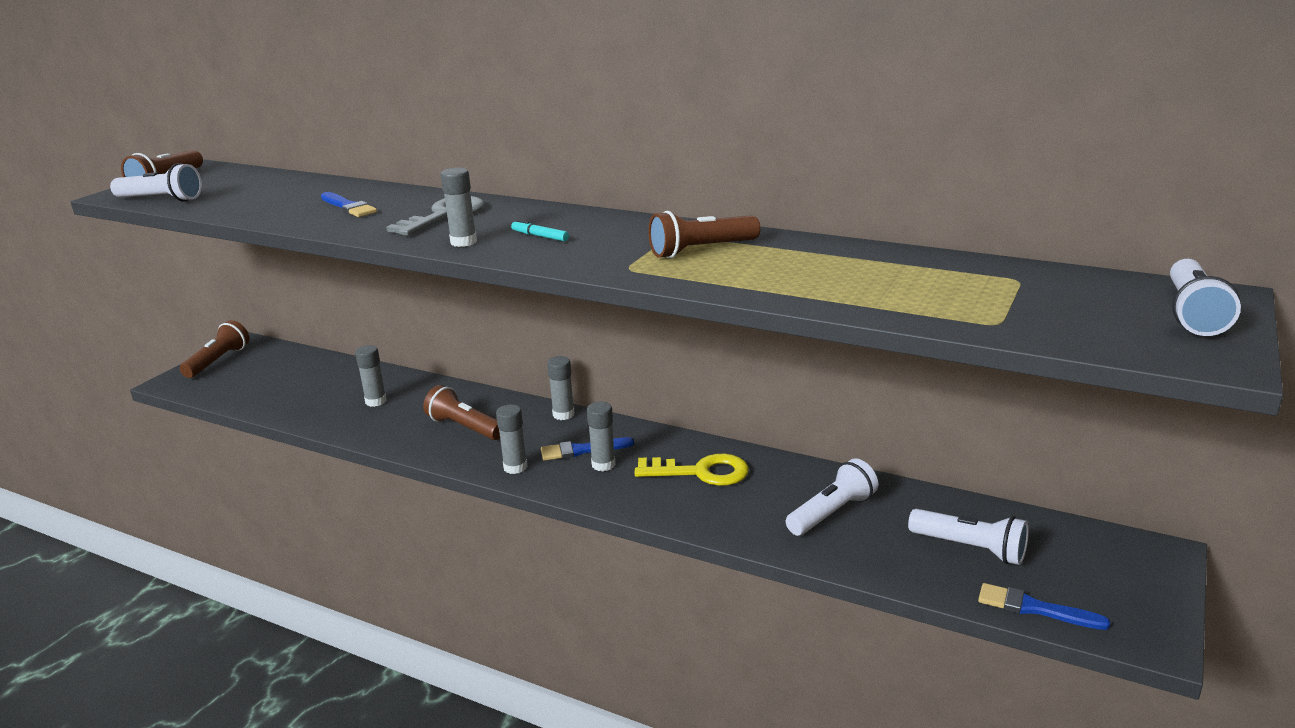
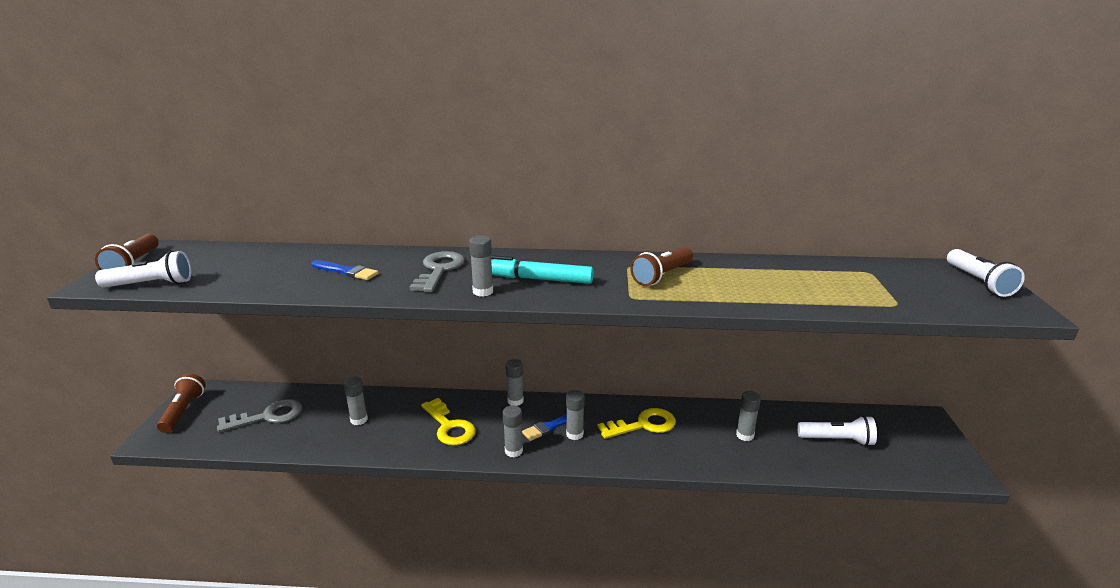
camera: 25 degrees left, 0 degrees up
(290, 381) = (268, 416): none -> grey key
(465, 427) = (449, 427): brown flashlight -> yellow key
(540, 236) = (535, 279): turquoise marker -> turquoise marker, size x2.22
(832, 513) = (745, 435): white flashlight -> grey glue stick
(1034, 608) = (900, 471): blue brush -> none

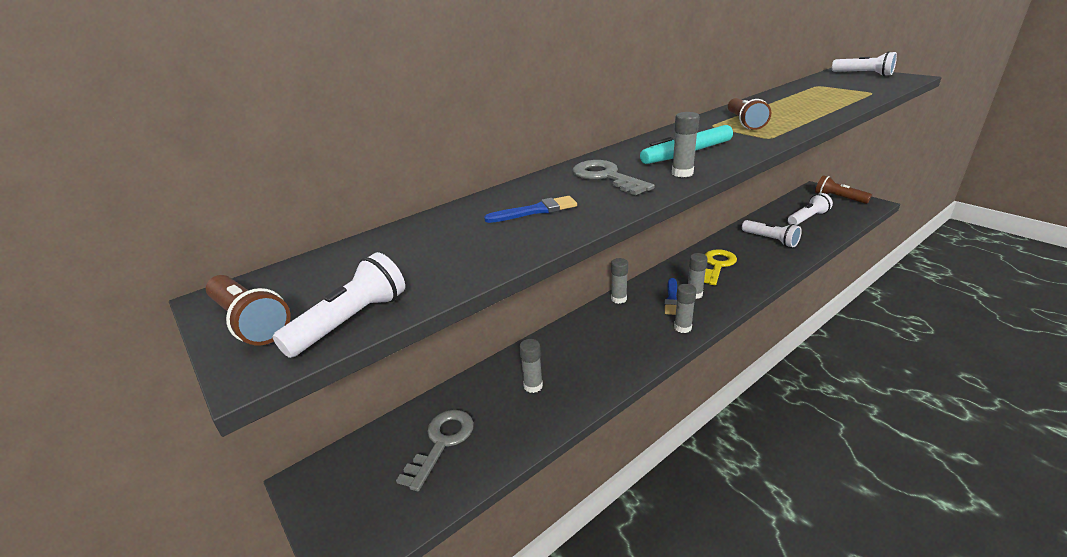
camera: 40 degrees left, 5 degrees up
(183, 411) = (329, 507): brown flashlight -> brown flashlight (838, 198)
(449, 427) = (611, 343): yellow key -> none
(745, 435) = (770, 240): grey glue stick -> white flashlight

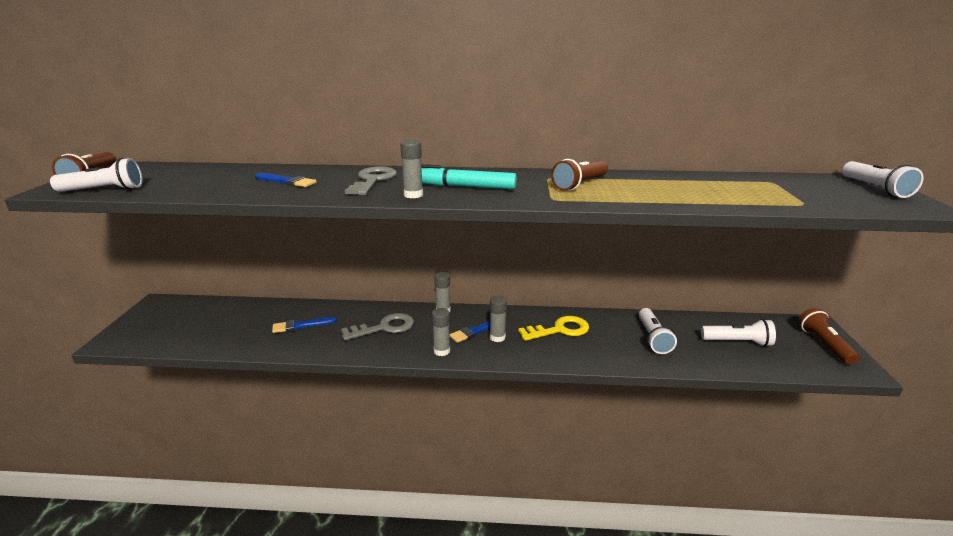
camera: 40 degrees right, 5 degrees down
(442, 442) = (219, 323): grey key -> grey key (384, 328)
(533, 386) = (301, 326): grey glue stick -> blue brush

